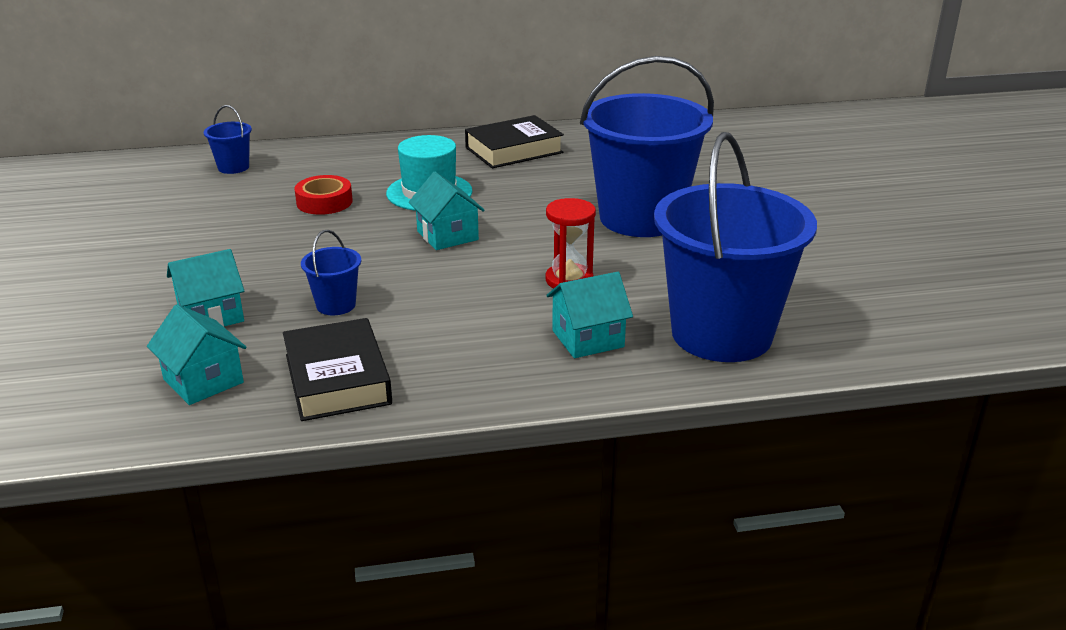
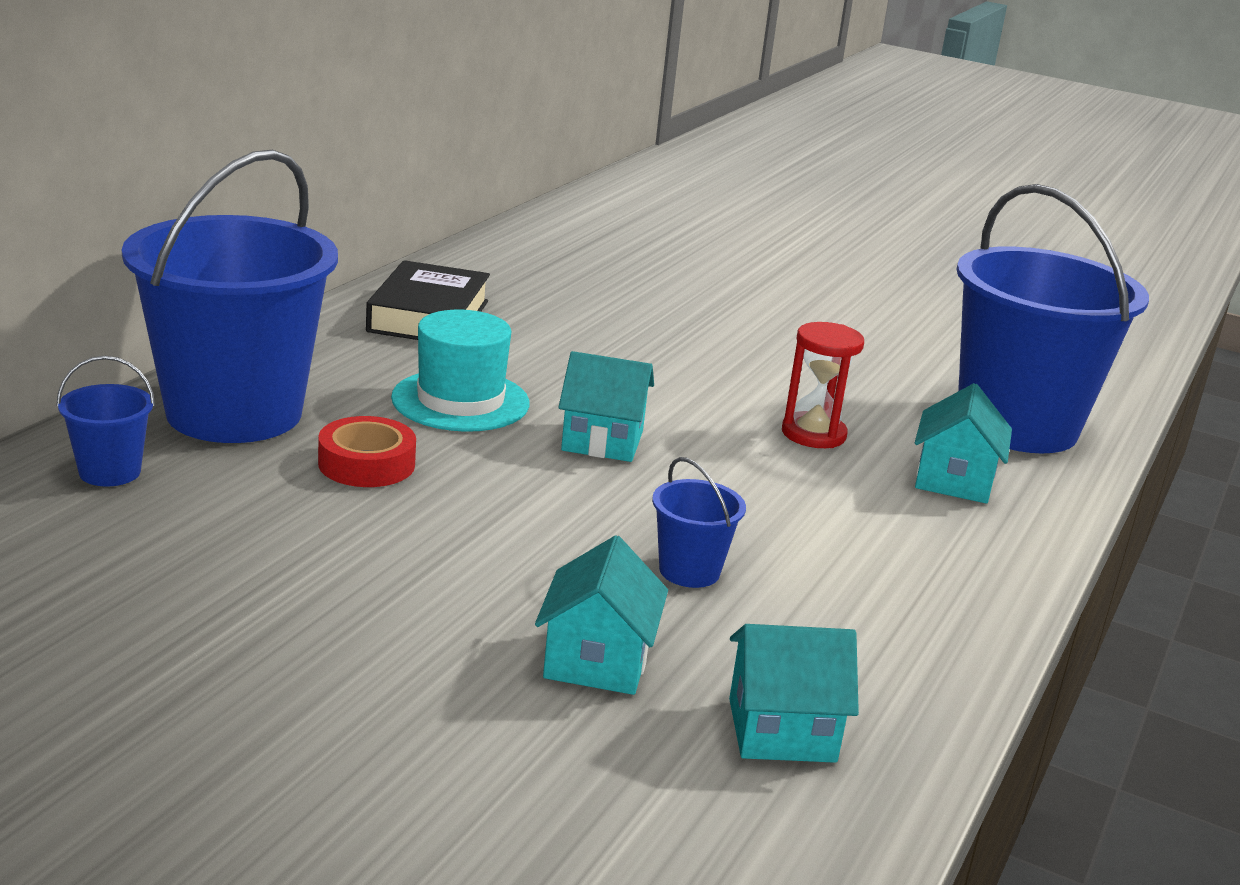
camera: 55 degrees left, 5 degrees down
(337, 379) = (883, 641): black book -> none
(640, 218) = (722, 345): blue bucket -> blue bucket (234, 413)

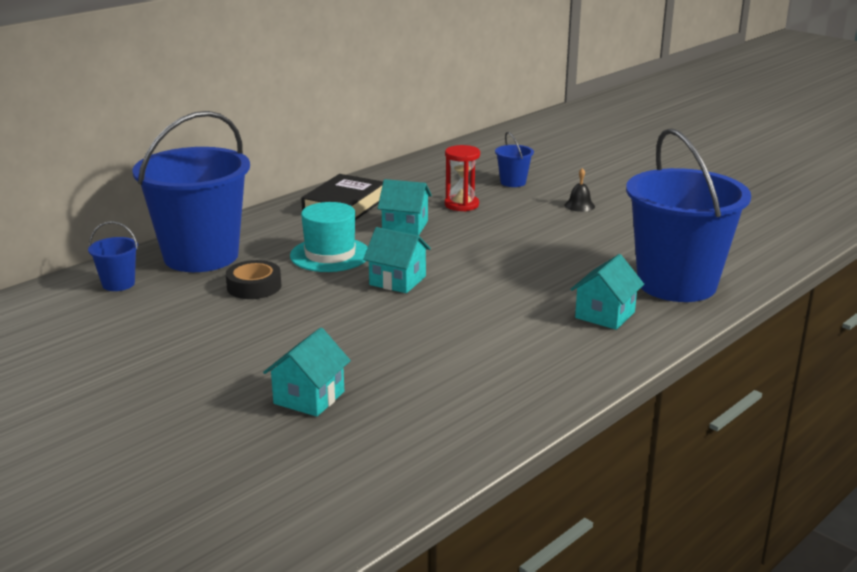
camera: 20 degrees right, 0 degrees up
(366, 464) = (254, 286): red tape -> black tape
(689, 571) = (396, 355): blue bucket -> blue bucket (513, 182)
(782, 730) = (387, 442): turquoise house -> turquoise house (405, 226)
(793, 306) = (579, 205): none -> black bell
(813, 434) = (533, 283): red hourglass -> red hourglass (461, 205)

